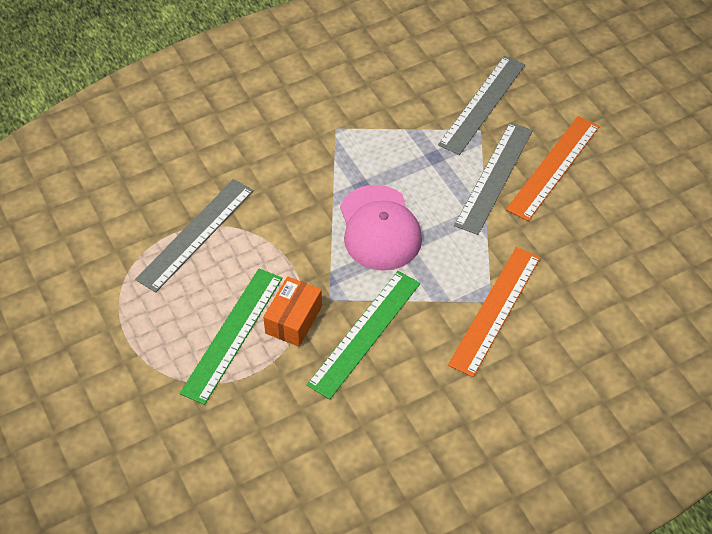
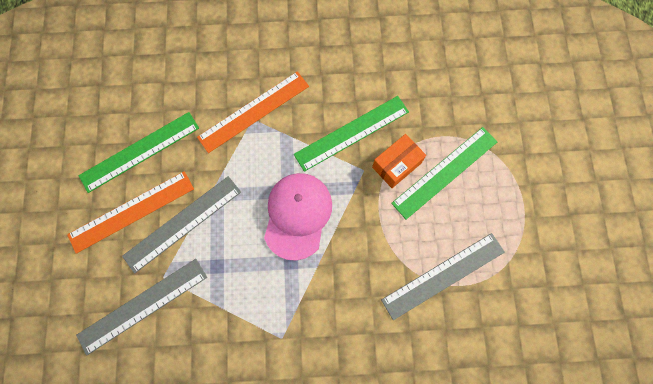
camera: 155 degrees left, 20 degrees up
(590, 220) = (140, 151): none -> green ruler

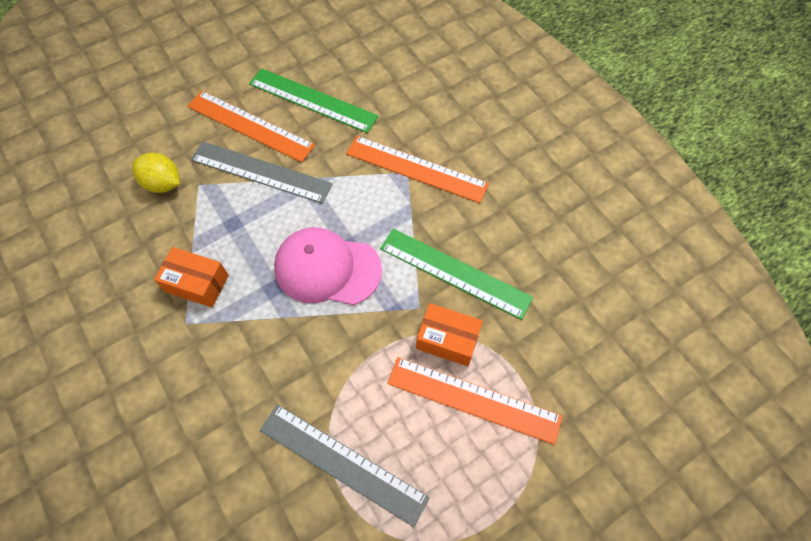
camera: 60 degrees right, 10 degrees down
(143, 305) = (163, 183): grey ruler -> yellow lemon
(253, 316) = (197, 283): none -> orange box
(297, 215) = (327, 268): pink cap -> pink cap turned 150 degrees counterclockwise
(445, 172) = (473, 400): green ruler -> orange ruler

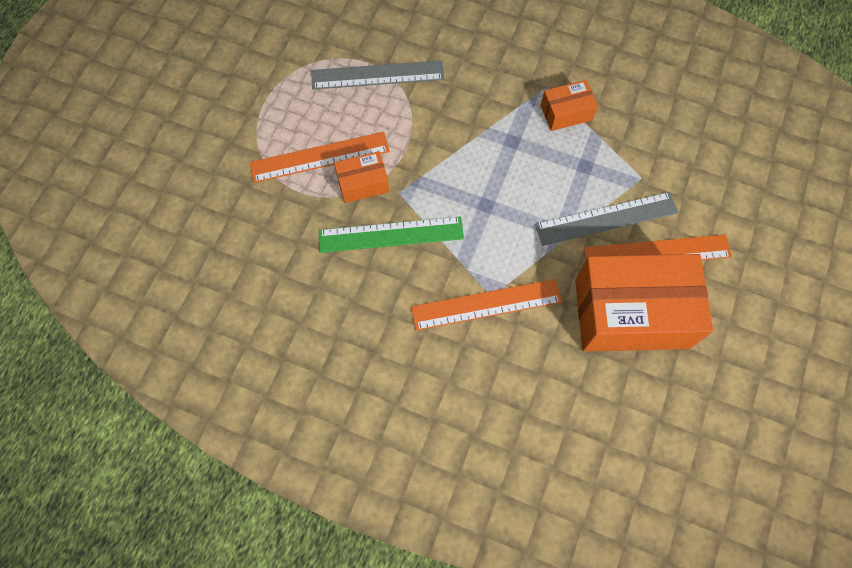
camera: 145 degrees right, 5 degrees up
(163, 183) = (668, 161): yellow lemon -> none
(313, 100) = (631, 314): green ruler -> orange box
(327, 268) = (487, 178): pink cap -> none

